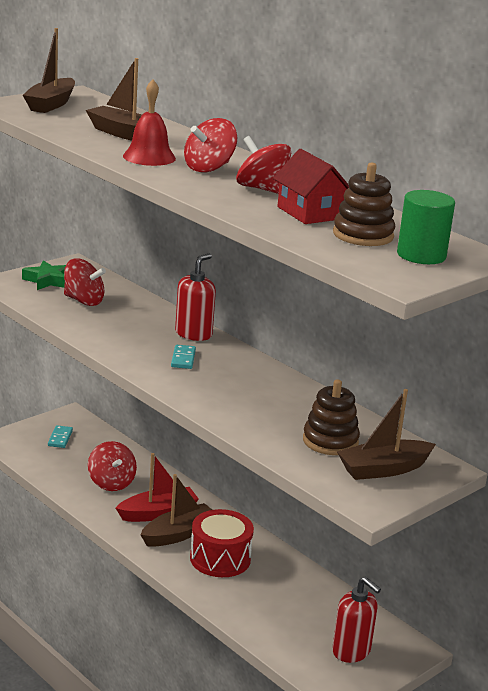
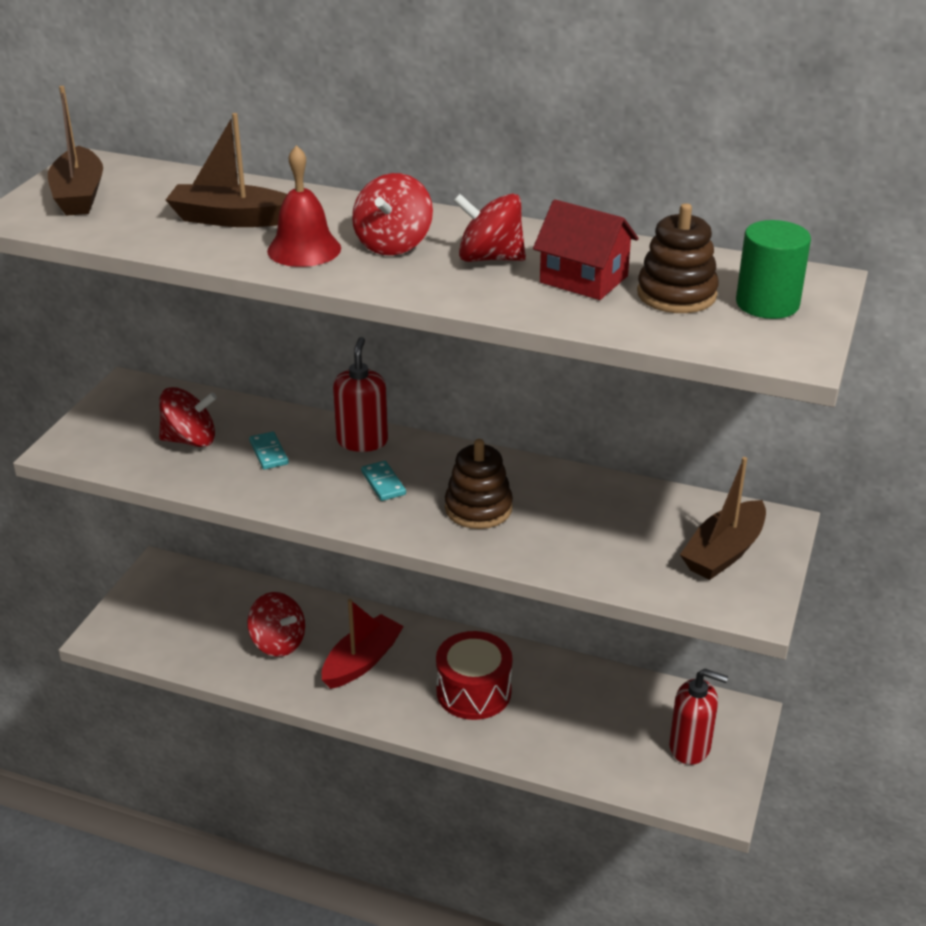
camera: 25 degrees left, 10 degrees up
(47, 280) = (118, 425): green star -> none
(60, 438) = (170, 605): turquoise domino -> turquoise domino (268, 453)
(179, 534) = (405, 679): brown boat -> none
(330, 441) = (639, 536): brown stacking toy -> brown stacking toy (478, 508)

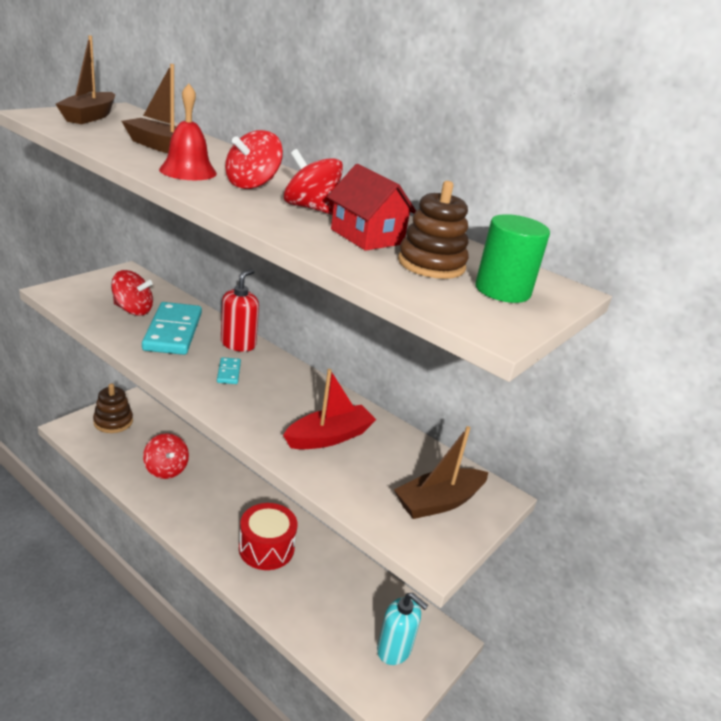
camera: 15 degrees right, 5 degrees down
(268, 453) = (173, 332): turquoise domino -> turquoise domino, size x2.25
(362, 661) = (208, 500): red boat -> red boat (329, 437)
(478, 508) = (279, 409): brown stacking toy -> brown stacking toy (113, 422)
(690, 747) = (394, 650): red soap dispenser -> turquoise soap dispenser

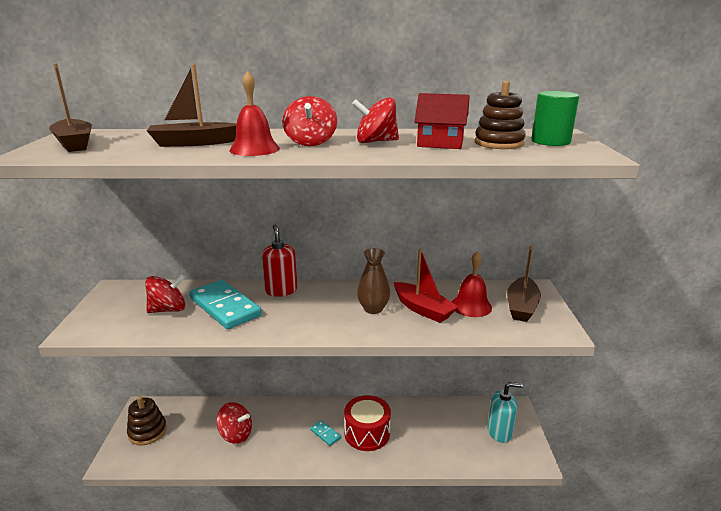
camera: 35 degrees left, 5 degrees down
(229, 372) = (307, 310): turquoise domino -> turquoise domino (325, 434)
(284, 407) = (373, 309): none -> brown vase
(329, 437) = (423, 309): red boat -> red boat turned 120 degrees clockwise
(384, 465) = (471, 306): none -> red bell

